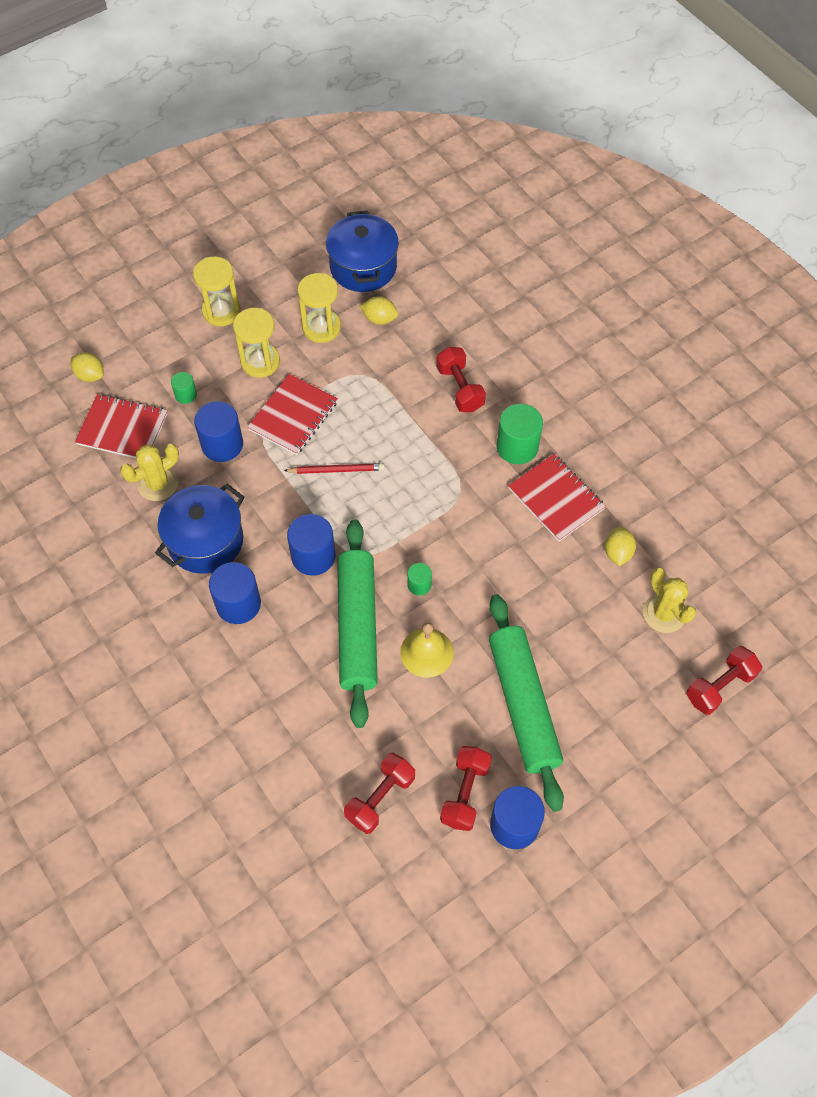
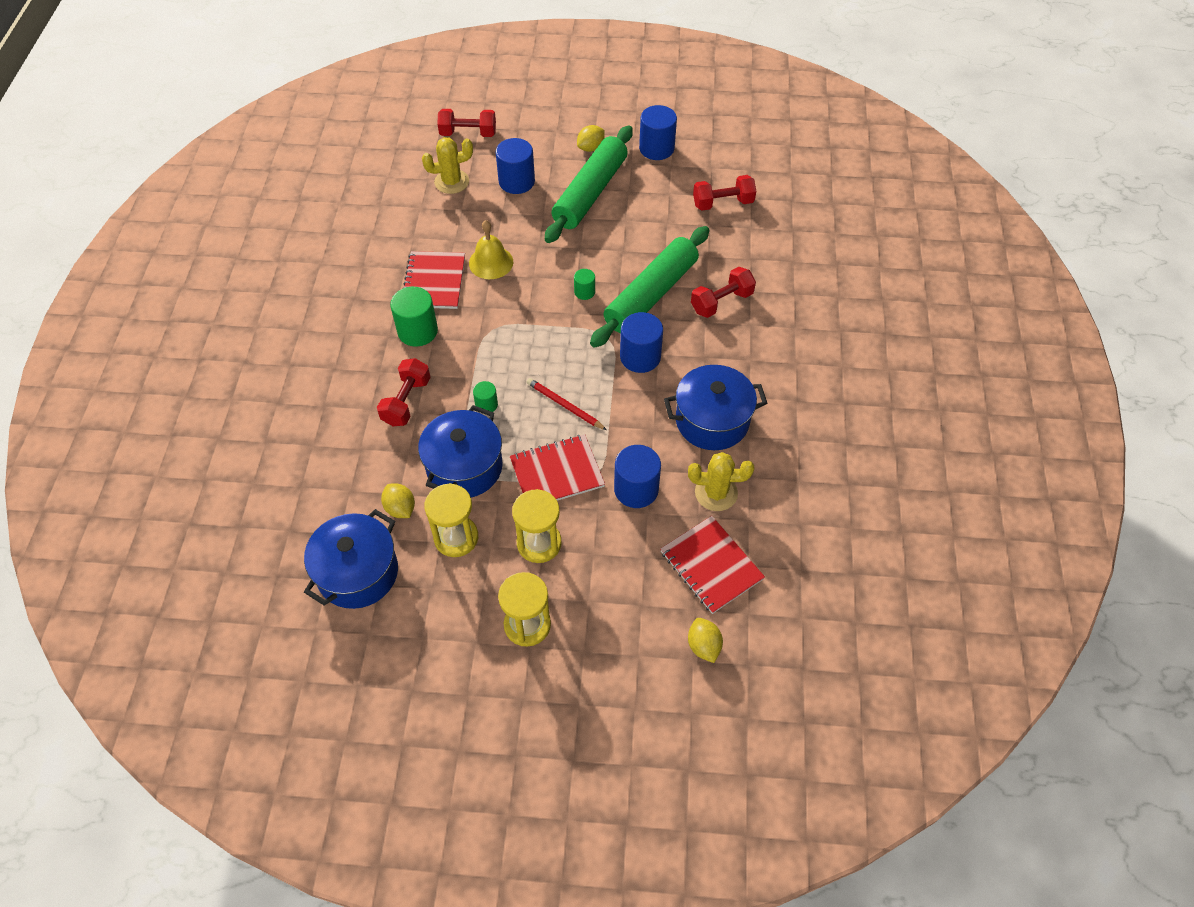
camera: 140 degrees left, 5 degrees down
(186, 395) = (630, 559): green cylinder -> green cylinder (486, 405)
(238, 604) = (722, 361): blue cylinder -> blue cylinder (516, 181)
(365, 374) = (464, 467): none -> blue pot
(426, 652) = (620, 253): yellow bell -> yellow bell (491, 262)
(465, 793) = (670, 176): red dumbbell -> red dumbbell (721, 302)
(617, 553) = (436, 227): yellow lemon -> yellow lemon (590, 148)
(664, 613) = (451, 182): yellow cactus -> yellow cactus turned 60 degrees clockwise

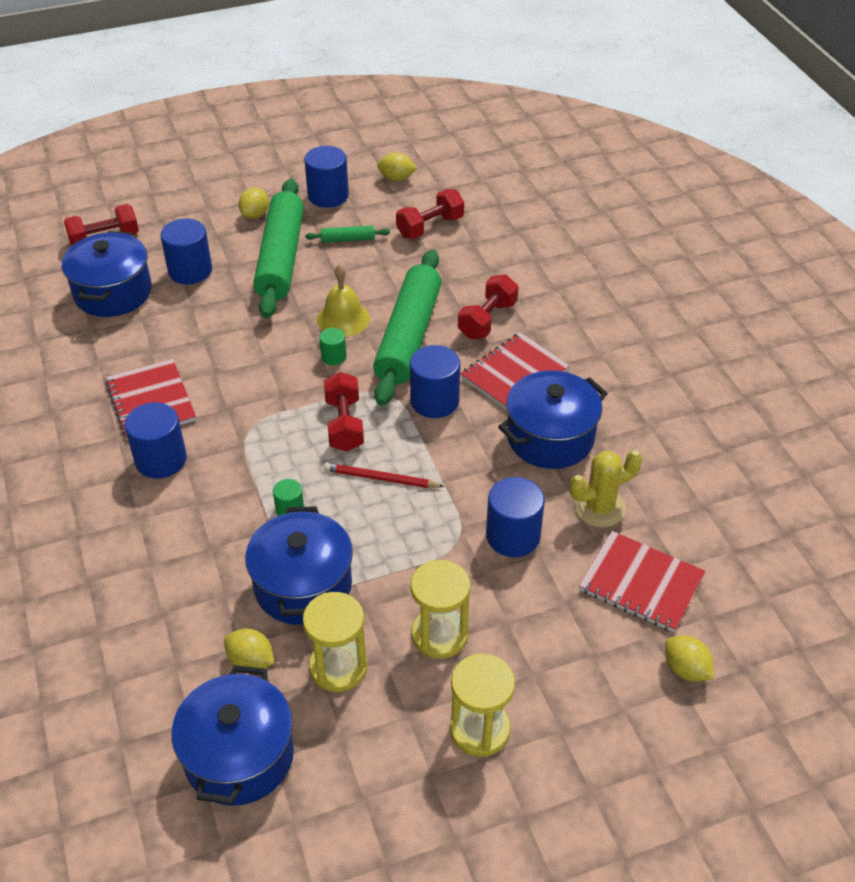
camera: 25 degrees left, 10 degrees down
(406, 401) = (190, 540): red dumbbell -> red dumbbell (344, 424)
(417, 331) = (161, 460): green cylinder -> blue cylinder
(451, 182) = (113, 293): yellow cactus -> blue pot
(491, 262) = (208, 360): yellow bell -> yellow bell (343, 319)
(557, 473) = (414, 552): red notebook -> red notebook (514, 374)
(651, 193) = (348, 239): none -> green rolling pin
(720, 149) = (396, 178): none -> yellow lemon

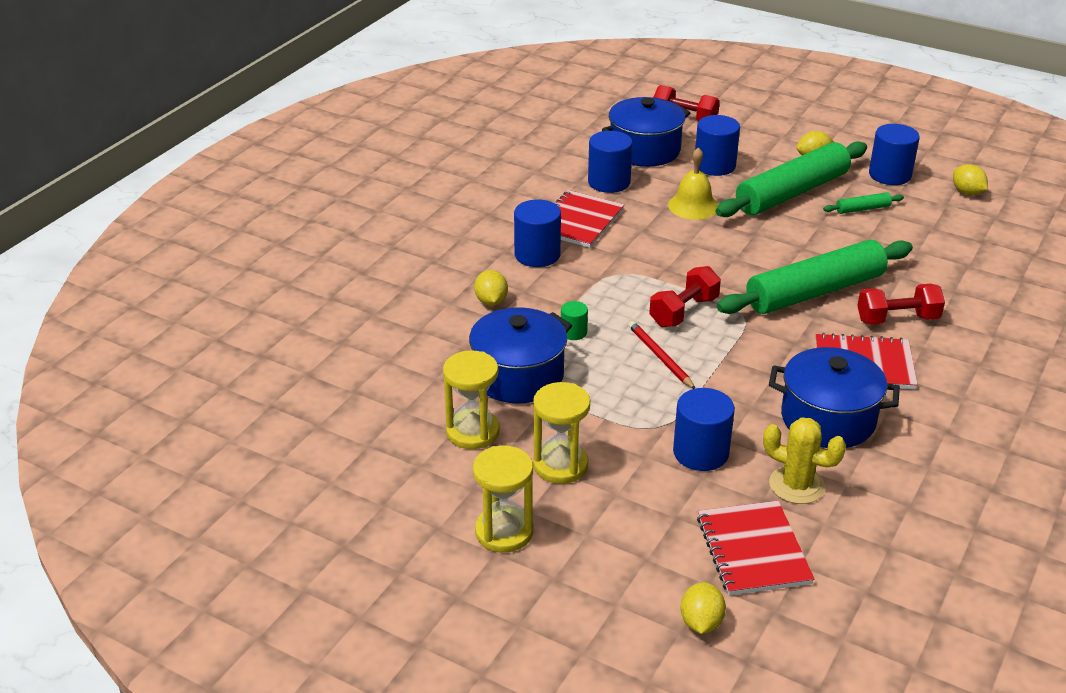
camera: 50 degrees right, 10 degrees down
(239, 756) = (352, 428): blue pot -> none
(251, 661) = (429, 390): yellow lemon -> yellow lemon (491, 301)
(333, 357) = (738, 270): green cylinder -> none
(343, 319) = (781, 253): yellow bell -> yellow bell (693, 206)
(348, 239) = (862, 209): green rolling pin -> green rolling pin turned 60 degrees counterclockwise
(430, 227) = (945, 237): red dumbbell -> none
(434, 401) = (772, 340): blue cylinder -> blue cylinder (609, 182)

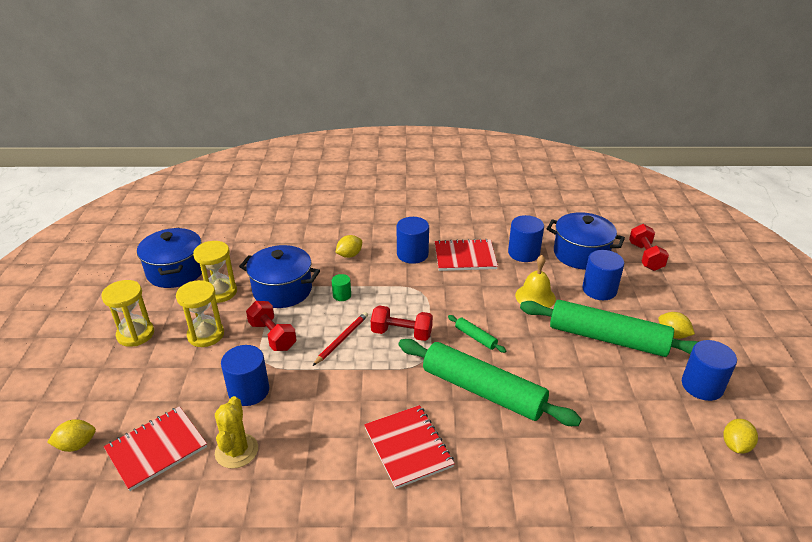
camera: 60 degrees right, 0 degrees up
(828, 419) = (324, 446): blue pot -> blue pot (176, 271)
(862, 209) = (629, 384): green rolling pin -> green rolling pin (475, 337)
(897, 319) = (486, 451): red dumbbell -> red dumbbell (272, 336)

